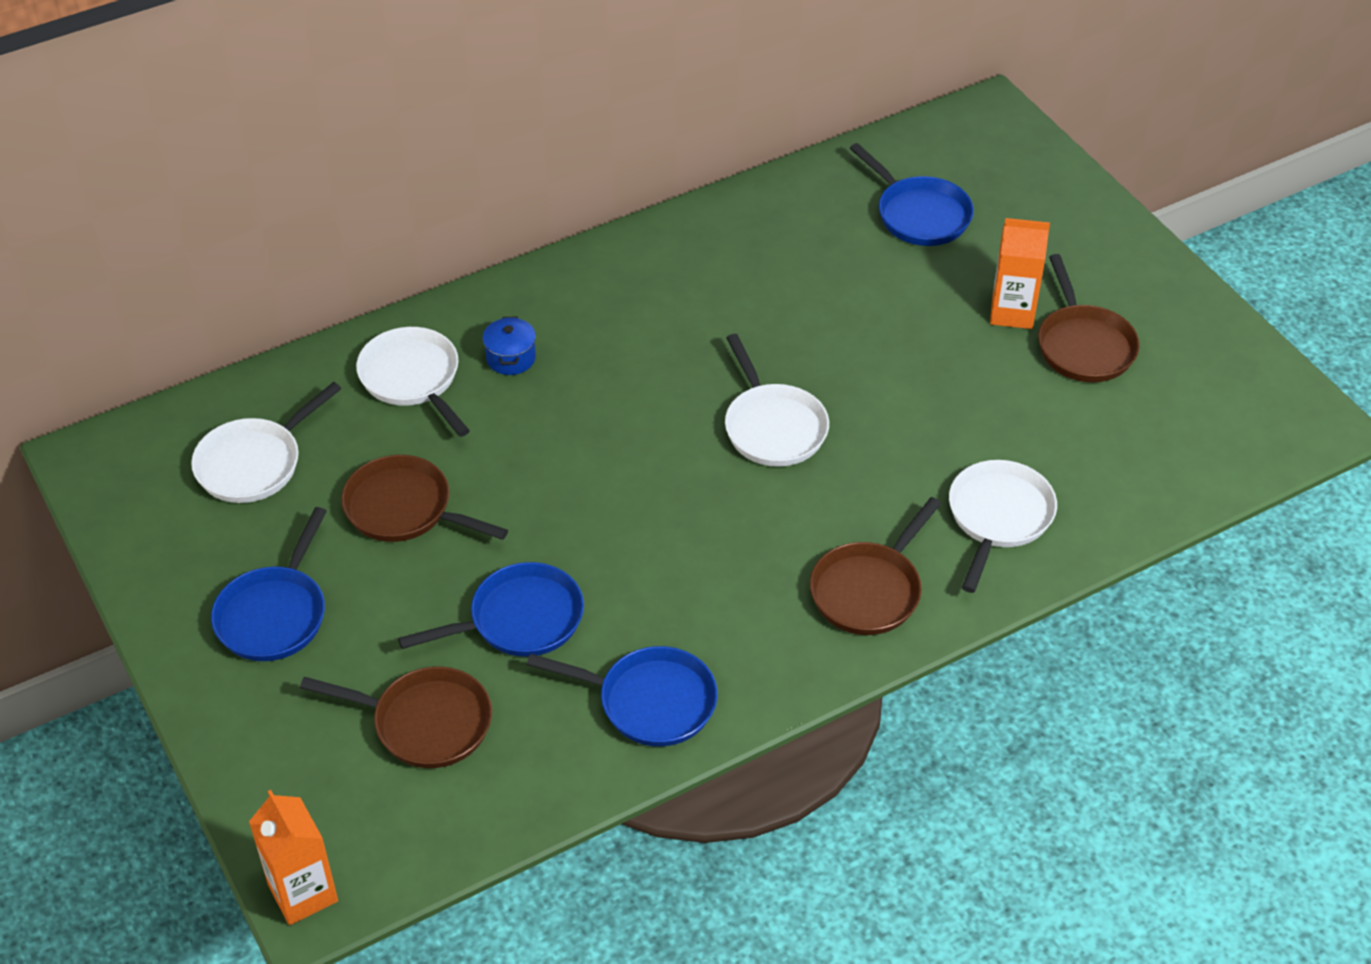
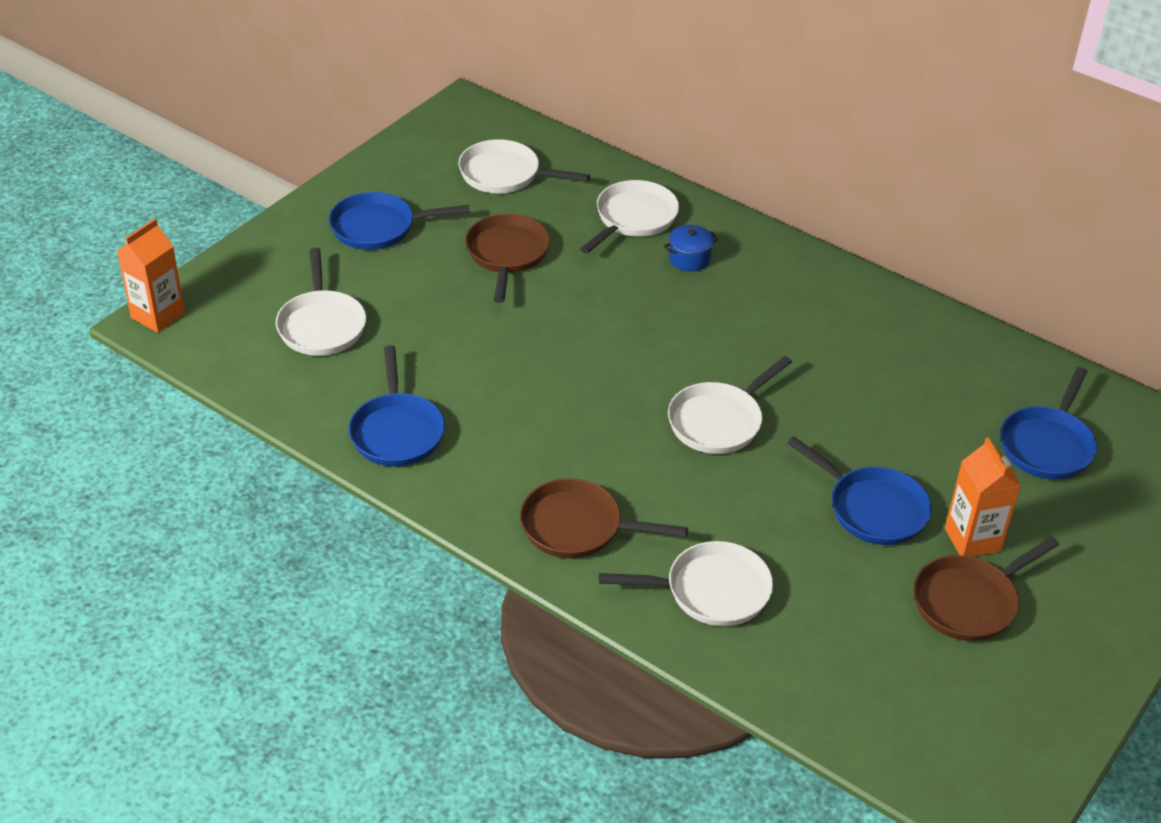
camera: 65 degrees right, 5 degrees down
(425, 723) = (321, 325): brown pan -> white pan
(519, 620) = (437, 342): blue pan -> blue pan (872, 509)

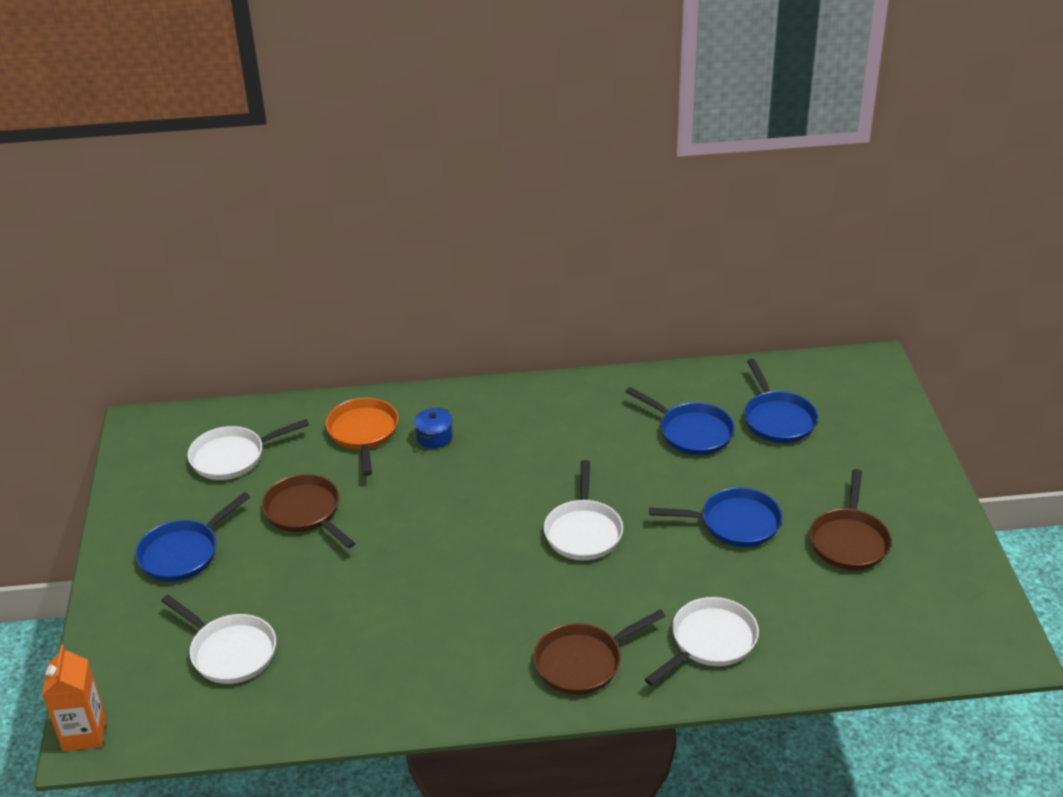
camera: 40 degrees left, 5 degrees down
(397, 431) = (383, 687): blue pan -> blue pan (692, 432)
(633, 218) = (363, 433): white pan -> orange pan
(972, 540) = (807, 503): orange carton -> none

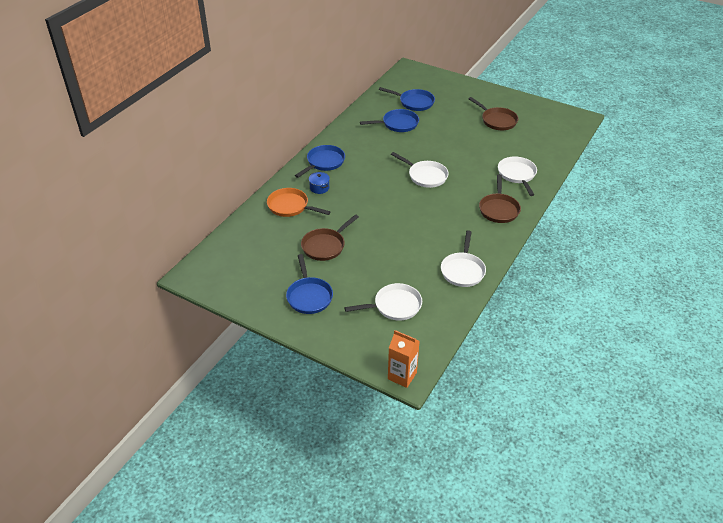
camera: 55 degrees left, 5 degrees up
(232, 457) = (256, 253): white pan -> white pan (463, 270)
(305, 512) = (325, 246): brown pan -> brown pan turned 45 degrees counterclockwise
(735, 523) = (461, 139): blue pan -> blue pan (324, 162)

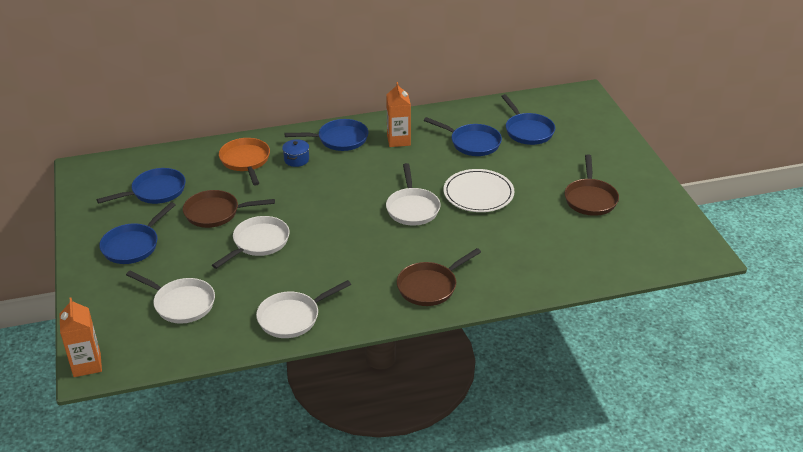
camera: 45 degrees right, 5 degrees down
(266, 258) = (155, 191): none -> blue pan
(357, 144) = (398, 140): none -> orange carton
(444, 149) = (478, 193): none -> white plate
(517, 175) = (512, 266): white pan -> white pan (258, 243)

